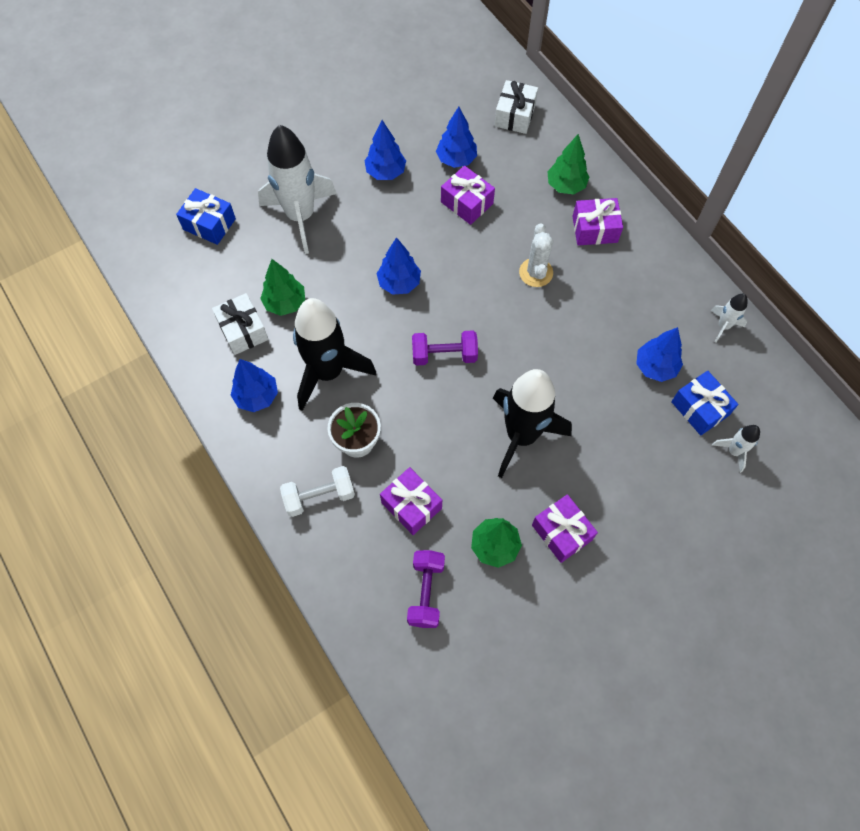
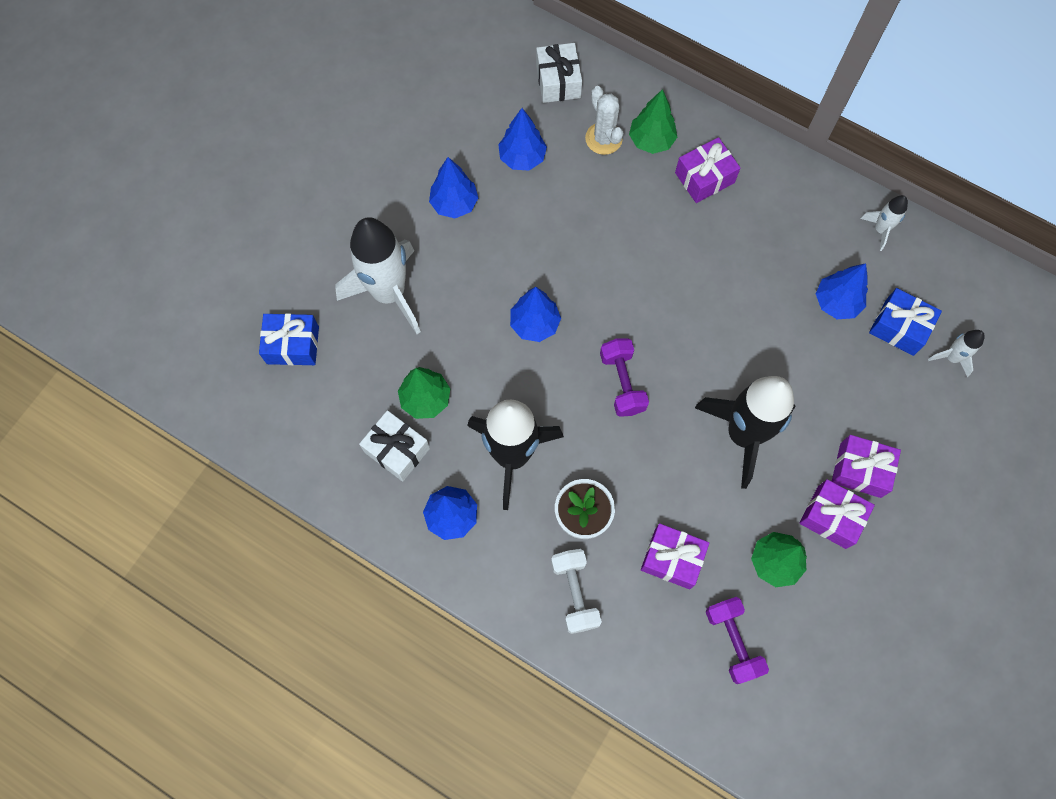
camera: 25 degrees left, 5 degrees up
(319, 496) = (575, 593): white dumbbell -> white dumbbell turned 60 degrees counterclockwise
(444, 355) = (622, 383): purple dumbbell -> purple dumbbell turned 75 degrees counterclockwise
(467, 203) = (558, 203): purple gift -> purple gift (860, 470)
(536, 272) = (669, 251): white cactus -> white cactus (603, 138)

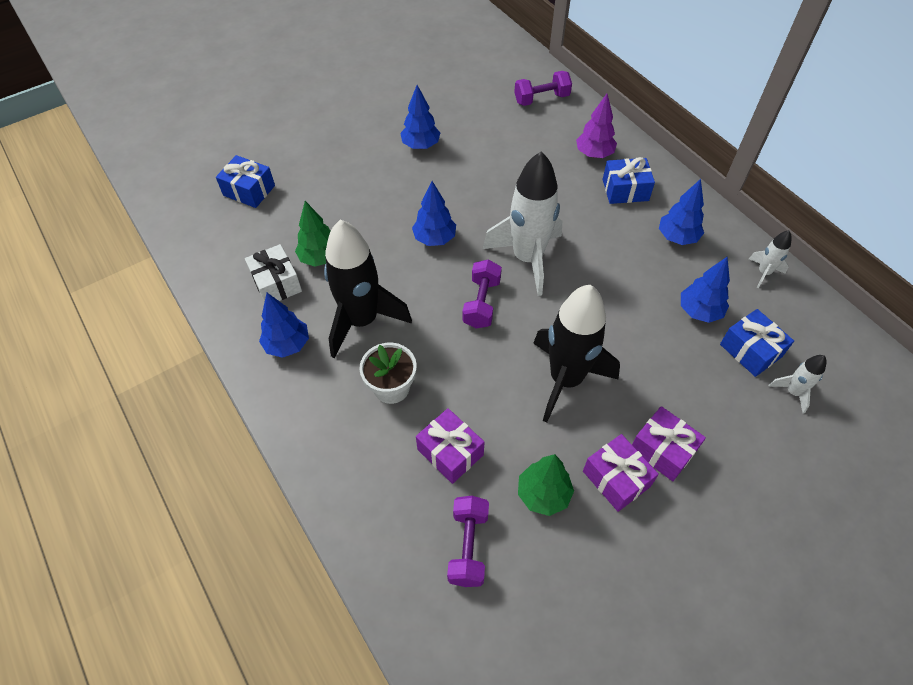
camera: 25 degrees right, 15 degrees down
(389, 293) = (338, 183): white rocket -> white rocket (527, 258)
(522, 158) = (488, 134): blue tree -> blue tree (677, 237)
(558, 81) = (541, 99): white gift -> purple dumbbell
(575, 593) = (350, 444): white dumbbell -> none
(603, 138) = (557, 142): white cactus -> none
(651, 140) = (594, 154): green tree -> purple tree
(704, 178) = (625, 190): purple gift -> blue gift

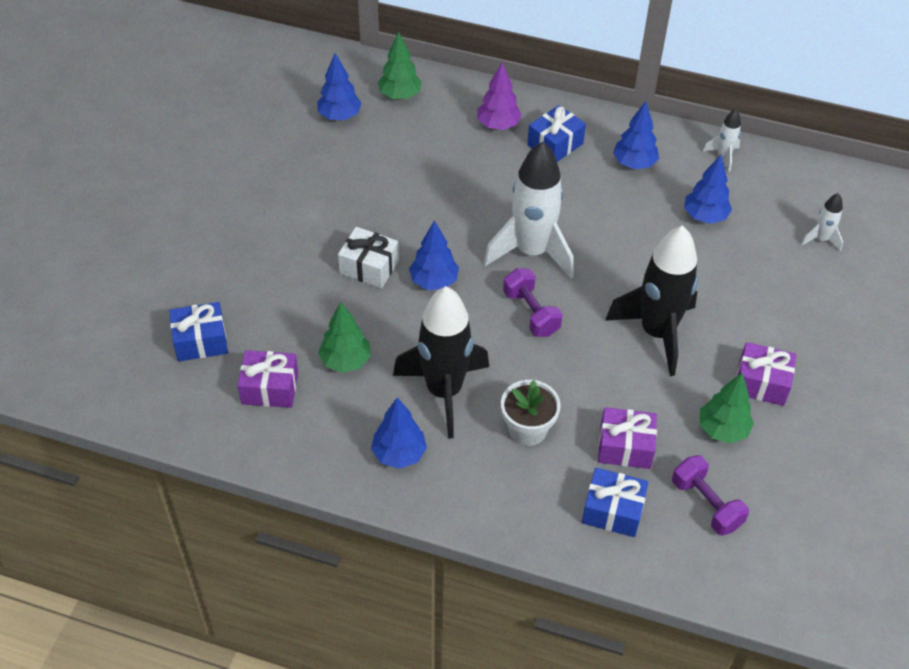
camera: 40 degrees left, 5 degrees down
(276, 283) = (328, 409): white gift -> white gift (369, 267)
(421, 145) = (330, 201): blue tree -> blue tree (339, 116)
(541, 99) = (400, 95): purple dumbbell -> green tree
(662, 450) = (773, 340): purple gift -> purple gift (270, 388)
(750, 350) = (767, 225): blue gift -> blue gift (612, 511)

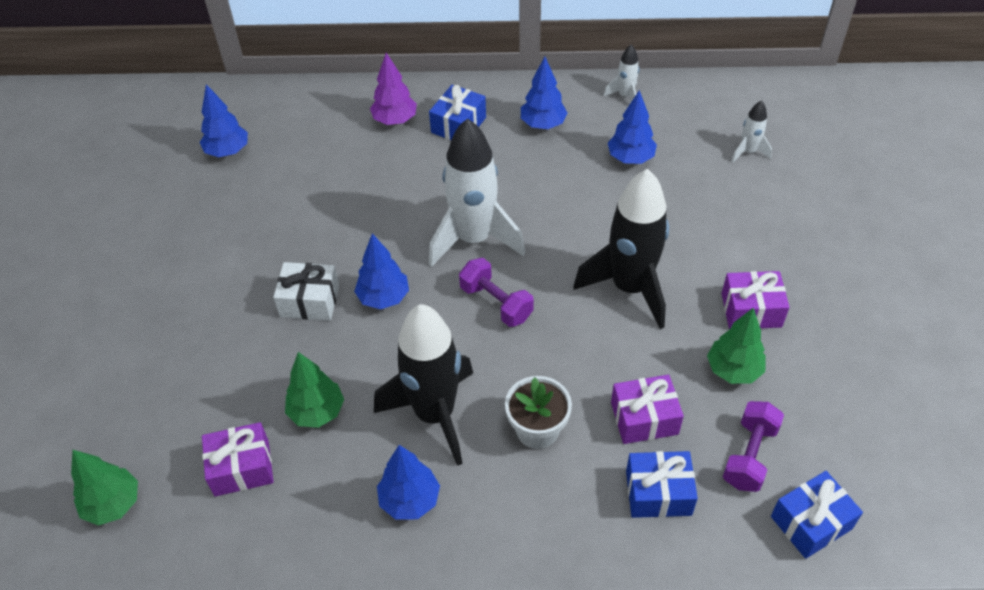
camera: 15 degrees left, 0 degrees up
(201, 341) = (146, 436): blue gift -> blue gift (811, 522)
(400, 95) = (284, 115): green tree -> green tree (113, 504)
(706, 504) = (749, 455): purple dumbbell -> purple dumbbell turned 75 degrees clockwise

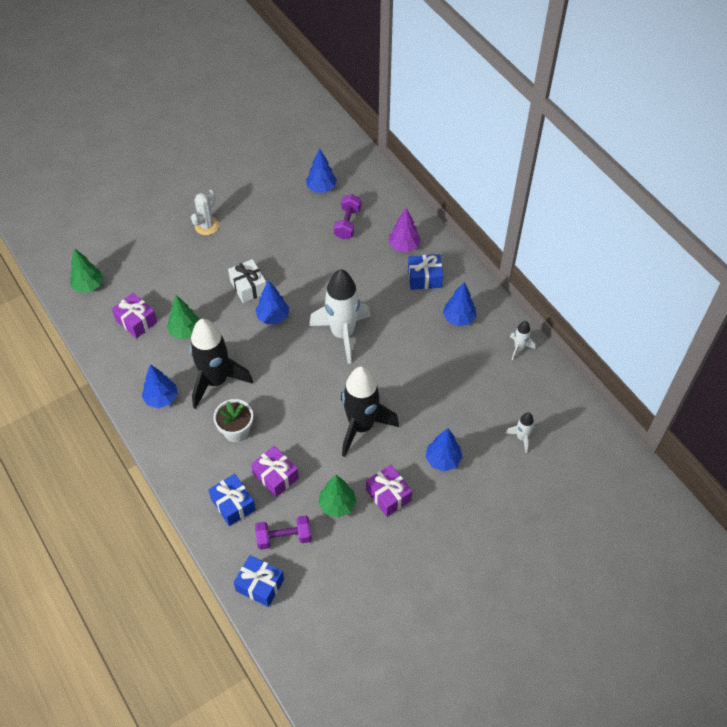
camera: 55 degrees right, 5 degrees up
(159, 299) = (207, 226): none -> white cactus
(496, 303) = (305, 369): purple dumbbell -> purple dumbbell (347, 223)
(630, 158) = (465, 377): blue tree -> blue tree (443, 460)

